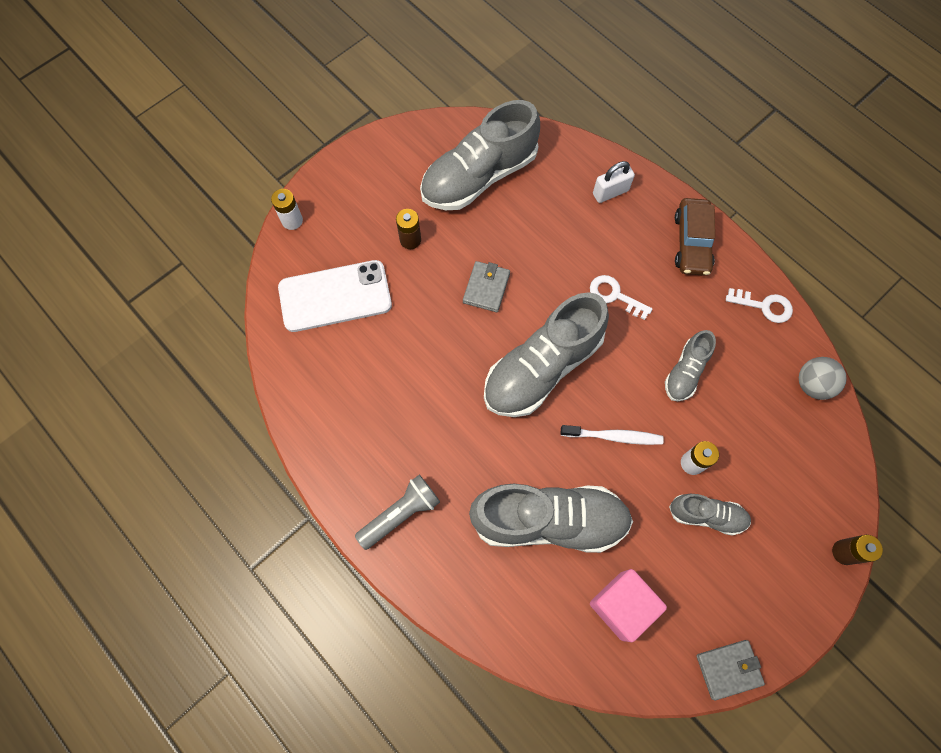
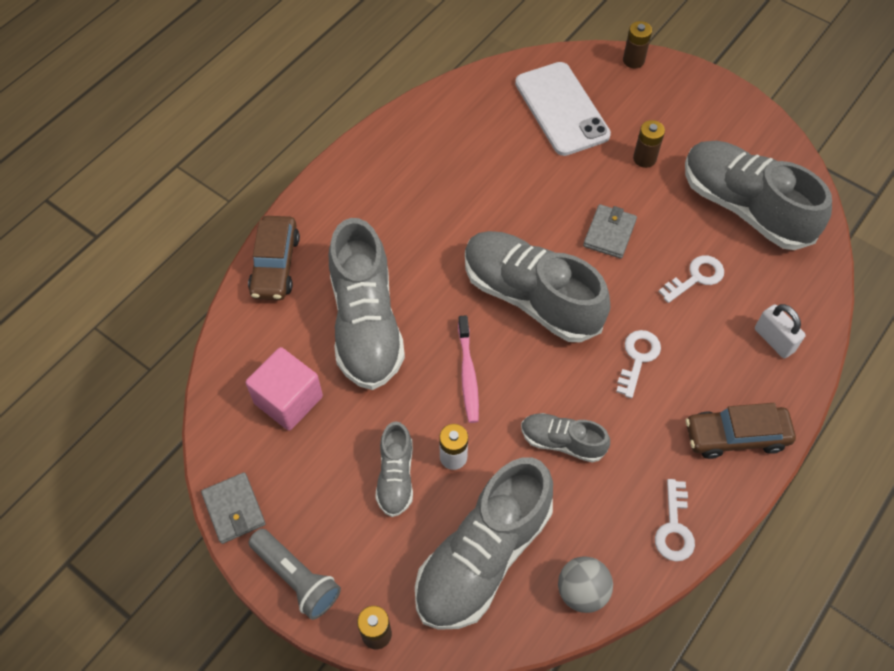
camera: 80 degrees right, 10 degrees down
(292, 220) = (633, 60): white battery -> brown battery
(401, 513) = (353, 199): grey flashlight -> grey flashlight (297, 578)
(467, 604) = (275, 265): none -> brown car
(486, 288) = (609, 233): grey wallet -> grey wallet turned 75 degrees counterclockwise
(543, 232) = (695, 278): none -> white key
(613, 436) = (468, 374): white toothbrush -> pink toothbrush
(781, 454) = (483, 556): none -> grey shoe

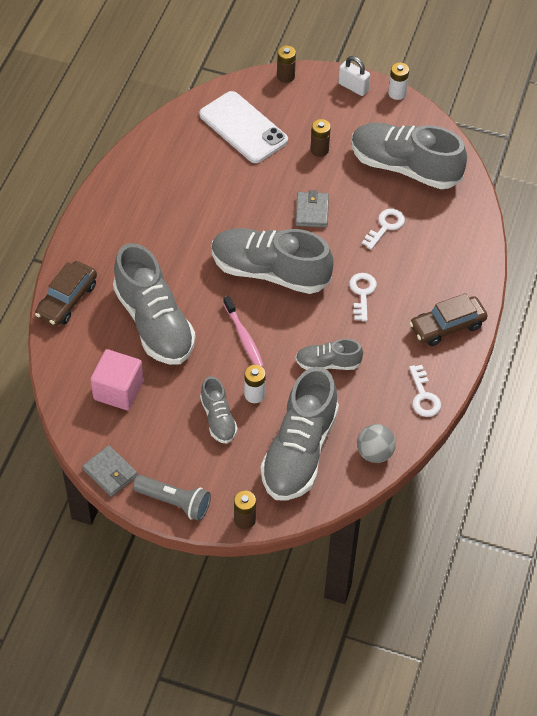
camera: 20 degrees left, 5 degrees down
(275, 265) = (67, 300): brown car -> brown car turned 45 degrees clockwise
(763, 113) = (397, 93): none -> white battery
(774, 340) = (454, 255): white padlock -> white padlock (353, 87)

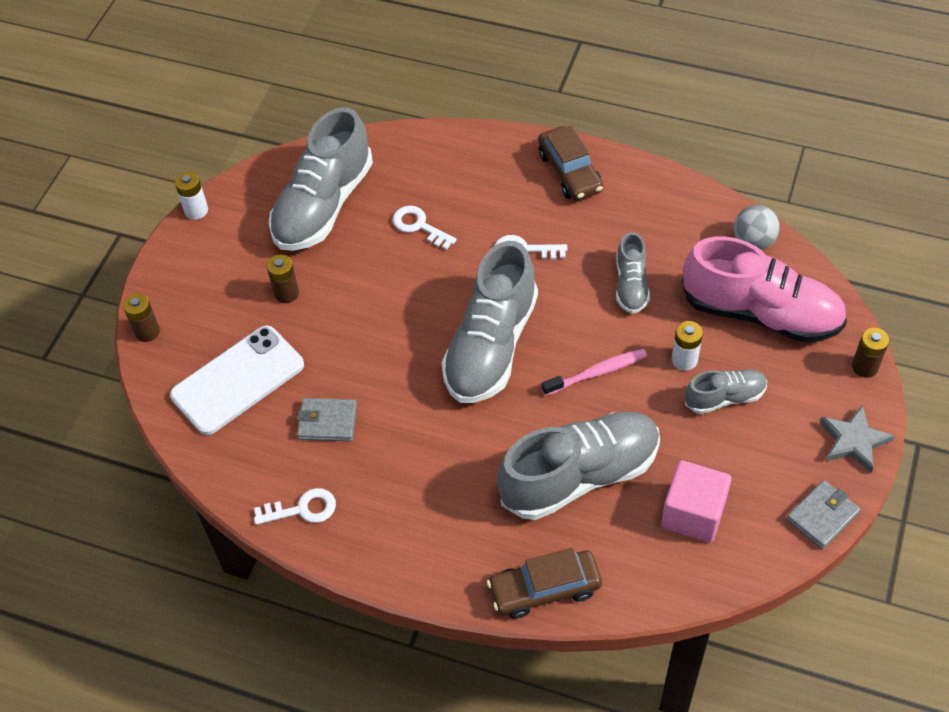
camera: 85 degrees left, 0 degrees up
(67, 300) = (544, 589): brown car -> brown car turned 135 degrees clockwise
(174, 502) = (853, 441): grey flashlight -> grey star
(299, 451) = (761, 313): grey shoe -> pink shoe
(312, 211) = (392, 301): grey wallet -> grey wallet (327, 422)
(353, 87) = (178, 256): white padlock -> none
(423, 396) = (669, 196): white key -> white key (302, 509)

